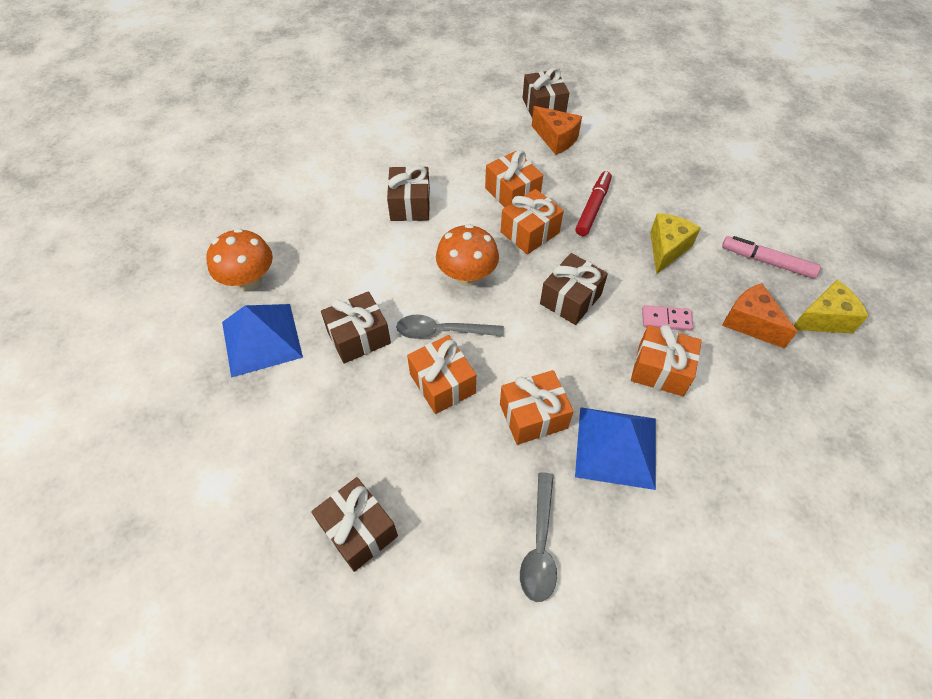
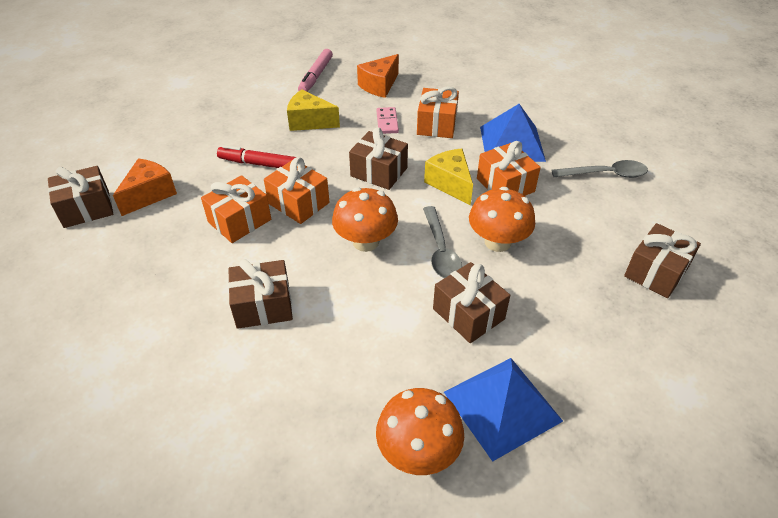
camera: 100 degrees left, 10 degrees down
(442, 383) = (497, 242): orange gift -> orange mushroom
(823, 319) = (367, 57): yellow cheese -> yellow cheese (450, 184)

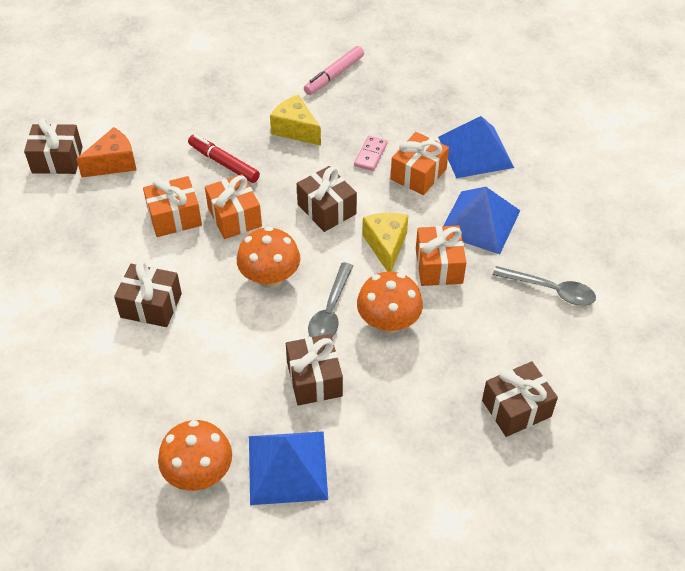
camera: 25 degrees right, 5 degrees up
(379, 86) = (391, 107): orange cheese -> none
(469, 97) = (475, 152): none -> blue pyramid

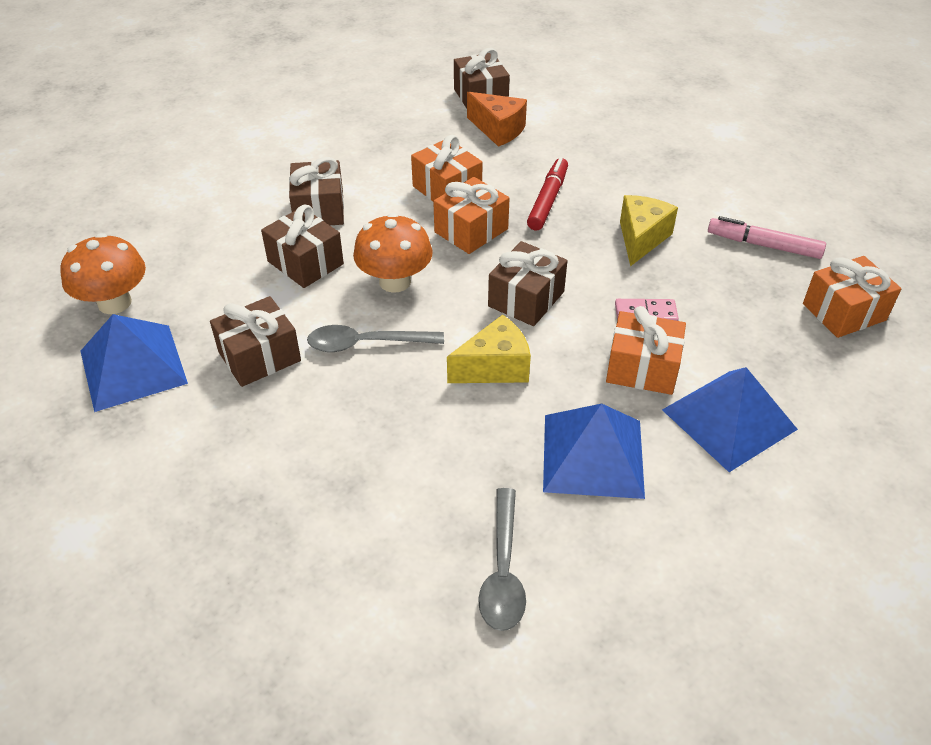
camera: 70 degrees right, 5 degrees down
(388, 322) = (369, 401): orange mushroom -> none
(439, 266) = (486, 428): orange gift -> orange gift (844, 312)
(516, 408) = (268, 572): brown gift -> brown gift (305, 263)

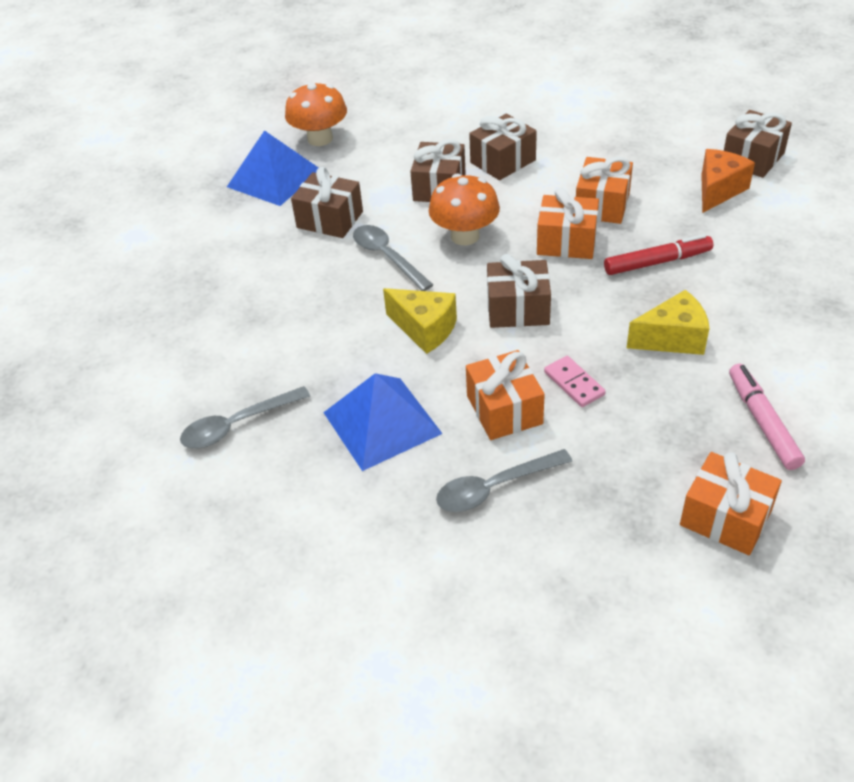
camera: 60 degrees right, 0 degrees up
(498, 130) = (718, 190): orange cheese -> orange cheese turned 150 degrees counterclockwise
(729, 419) = (494, 488): blue pyramid -> grey spoon

